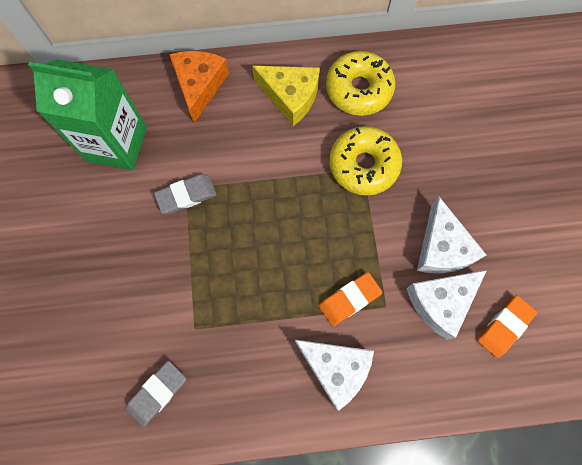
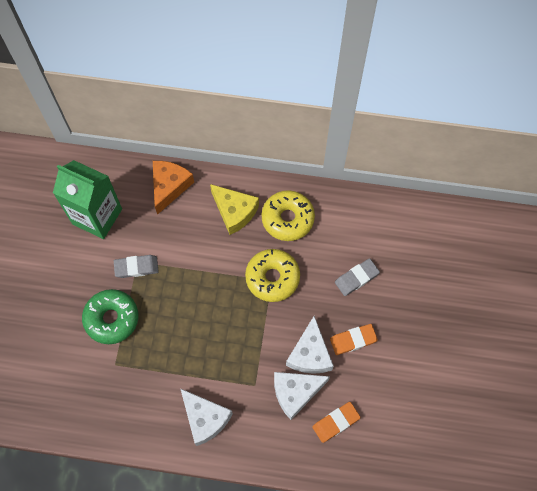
camera: 15 degrees right, 5 degrees down
(157, 393) = (77, 401): grey eraser -> grey eraser (356, 278)
(173, 269) = (112, 319): none -> green donut
(349, 299) = (230, 373): orange eraser -> orange eraser (353, 340)

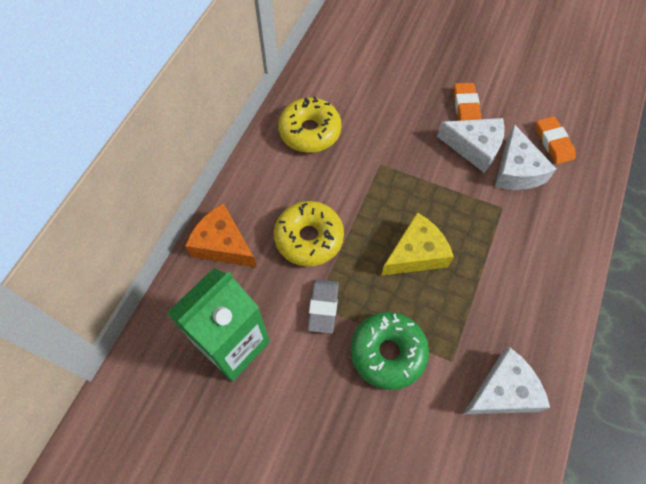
camera: 75 degrees left, 5 degrees down
(205, 418) = (536, 267): white cheese -> white cheese (503, 391)
(234, 212) = (283, 181): yellow cheese -> yellow cheese (416, 254)
(272, 278) = (377, 162): yellow donut -> yellow donut (309, 238)
(356, 278) = (397, 88): grey eraser -> none

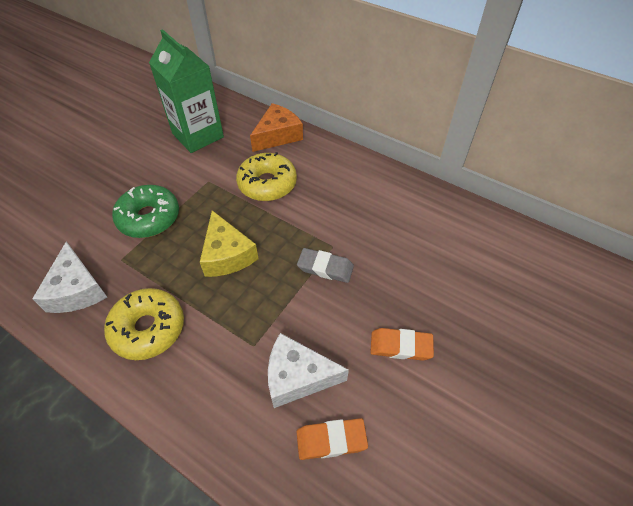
camera: 100 degrees right, 10 degrees down
(310, 131) = (380, 198): yellow donut -> yellow donut (148, 328)
(323, 307) = (204, 185): grey eraser -> grey eraser (325, 268)
(474, 147) = (338, 339): white cheese -> none

